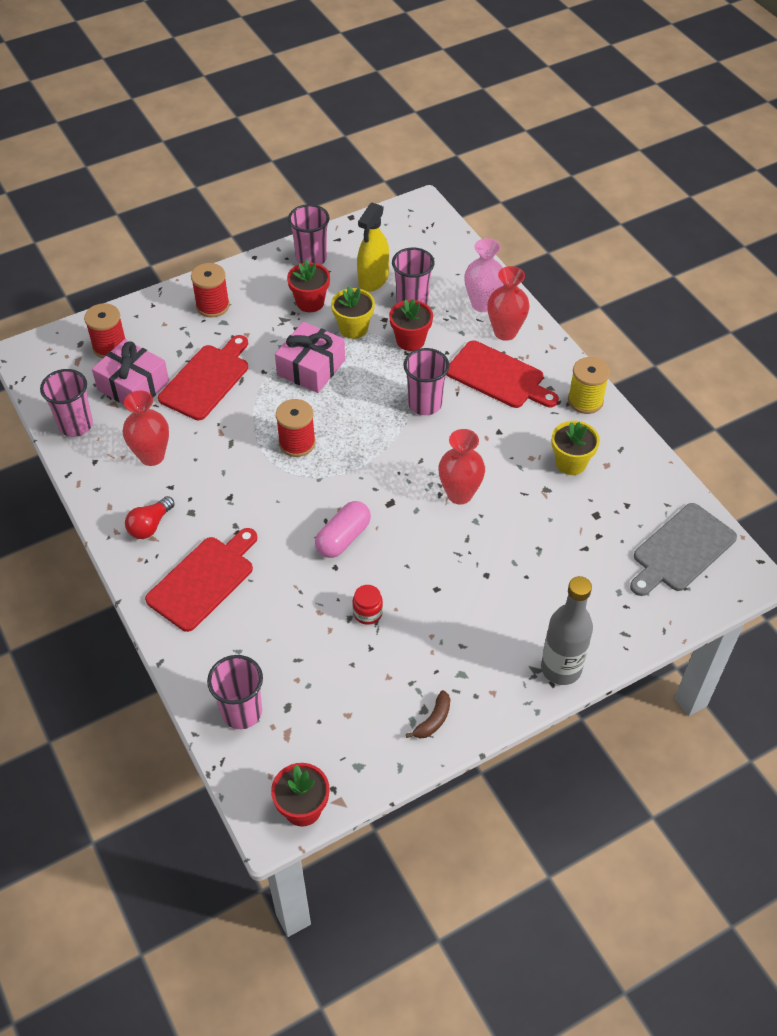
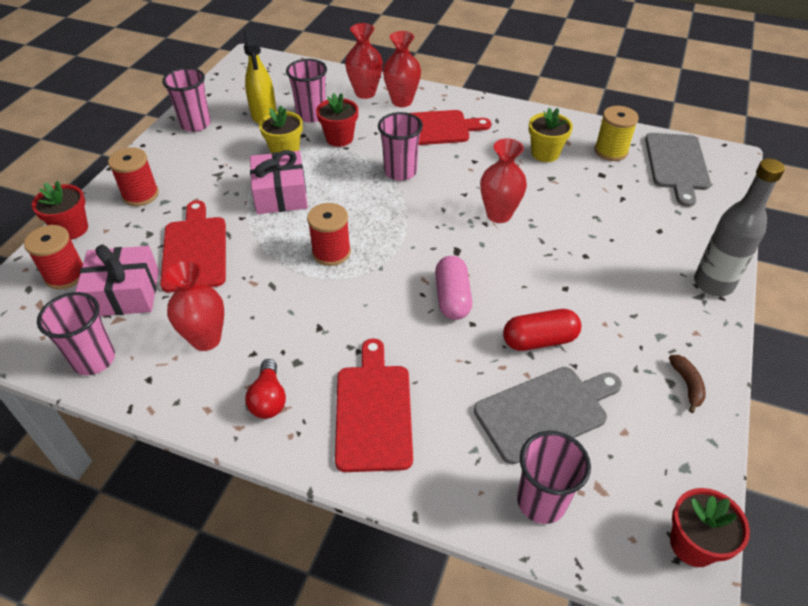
camera: 40 degrees left, 5 degrees down
(310, 302) = (228, 152): red flower pot -> red flower pot (72, 229)
(311, 662) = (545, 412): none -> grey cutting board
(367, 613) = (539, 340): red jar -> red capsule
(482, 304) = (365, 93): pink vase -> red vase
(585, 401) = (506, 114): yellow spool -> yellow spool (611, 151)

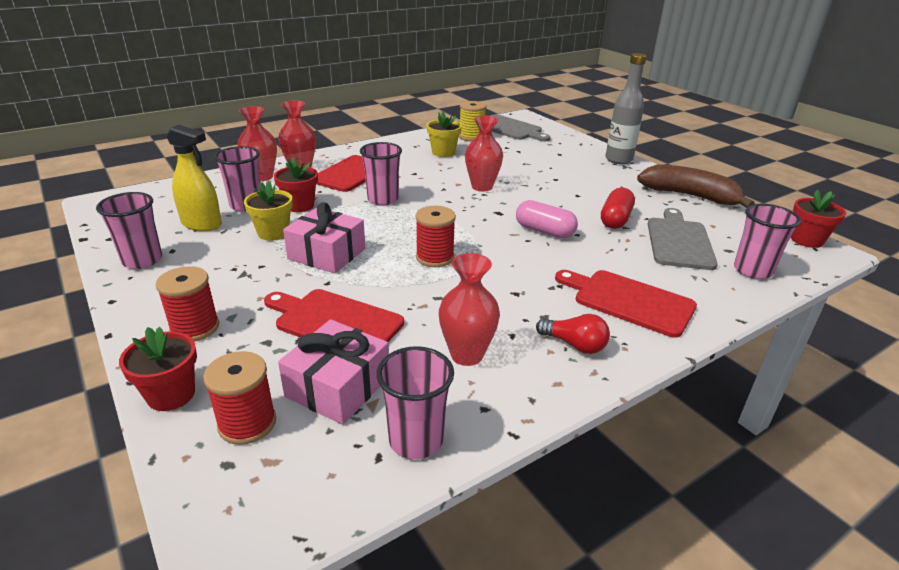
camera: 55 degrees left, 15 degrees down
(687, 385) = (690, 196): brown banana -> brown banana, size x2.37

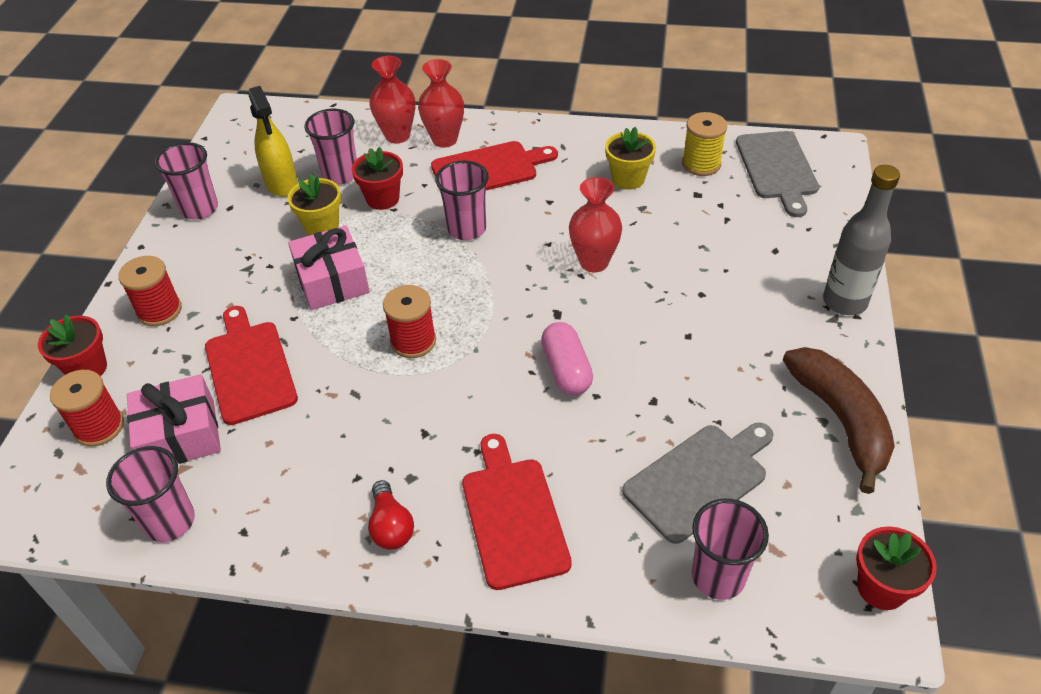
camera: 45 degrees right, 15 degrees up
(467, 355) = (296, 472): red vase -> none
(615, 219) = (674, 401): red capsule -> none

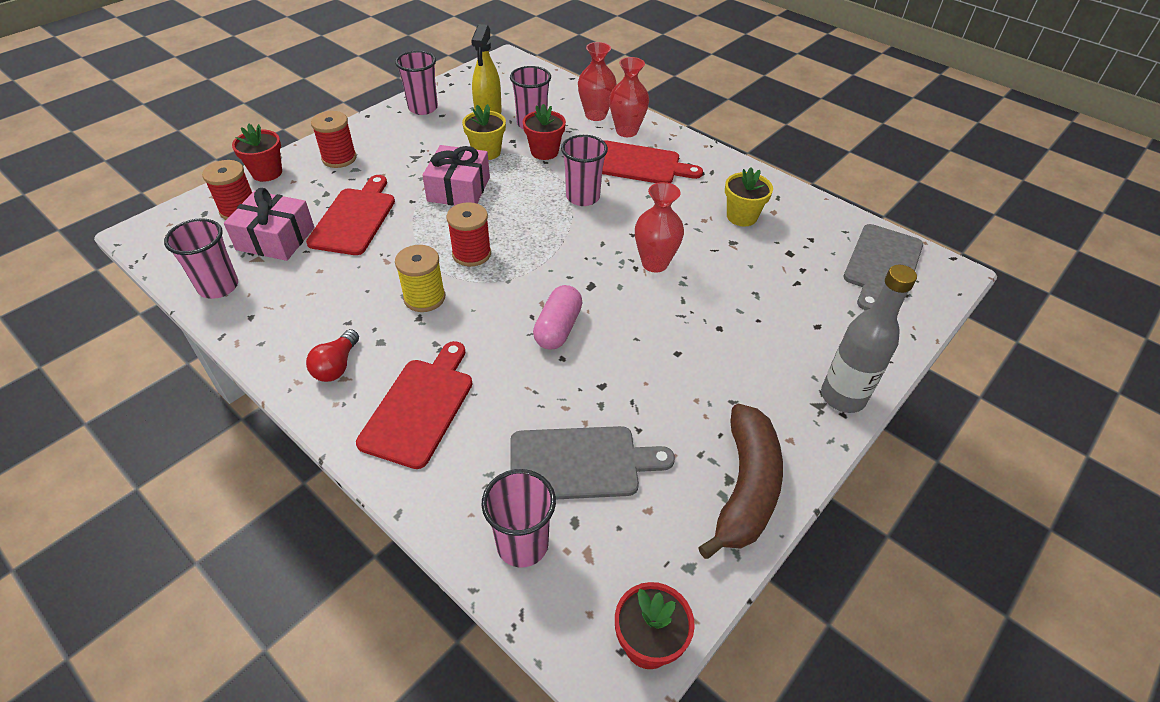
camera: 30 degrees right, 0 degrees up
(701, 164) = (815, 232): yellow spool -> yellow spool (424, 298)

